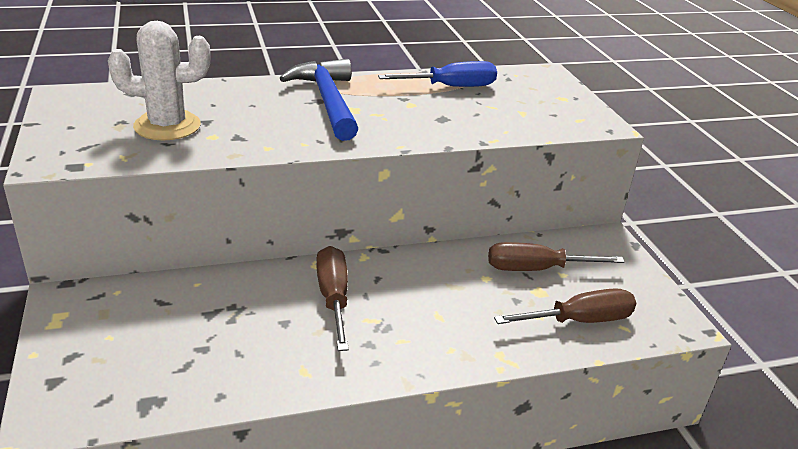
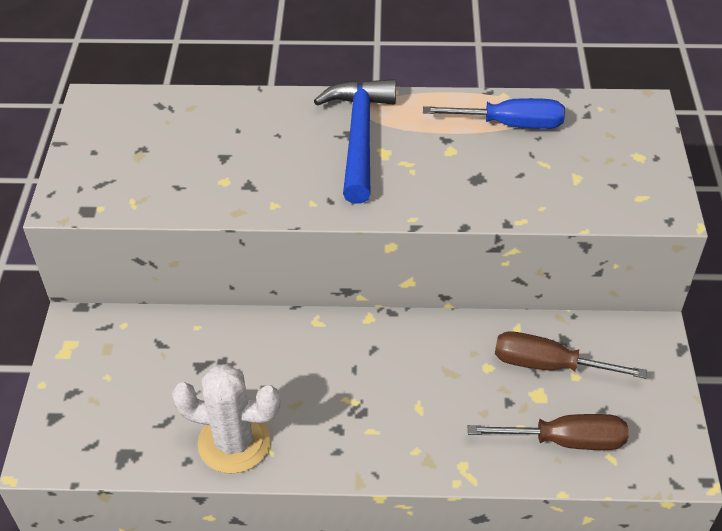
camera: 20 degrees right, 15 degrees up
(167, 126) = (184, 161): white cactus -> white cactus (234, 442)
(333, 298) = (321, 367): brown screwdriver -> none

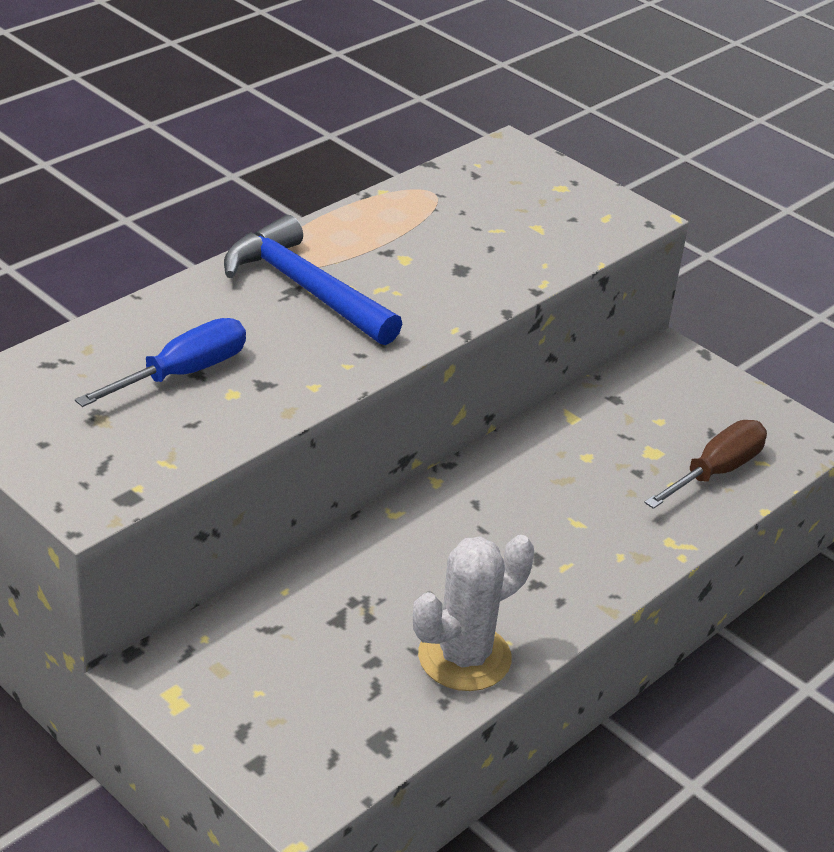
camera: 50 degrees left, 10 degrees down
(510, 124) = (424, 212): blue screwdriver -> blue screwdriver (182, 373)
(548, 365) = (629, 425): brown screwdriver -> none

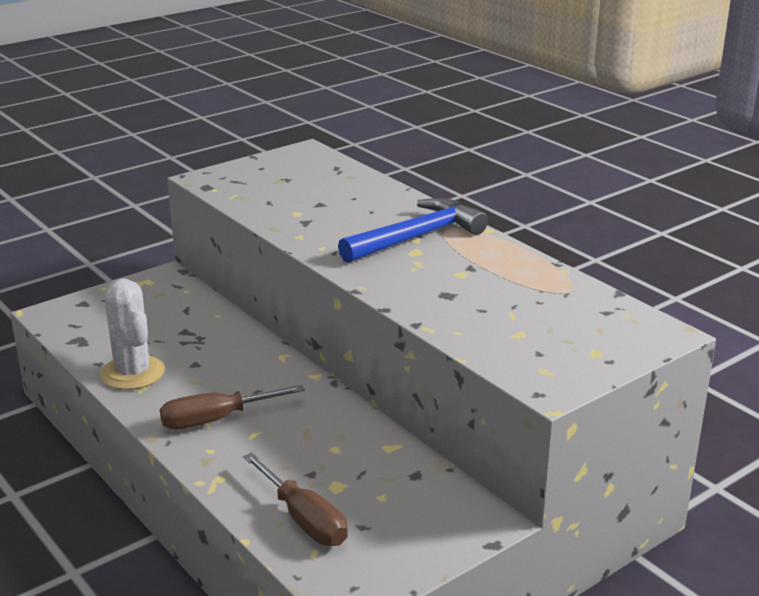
camera: 100 degrees right, 10 degrees down
(182, 373) = (320, 200): blue screwdriver -> none
(556, 558) = (216, 419): none -> brown screwdriver

